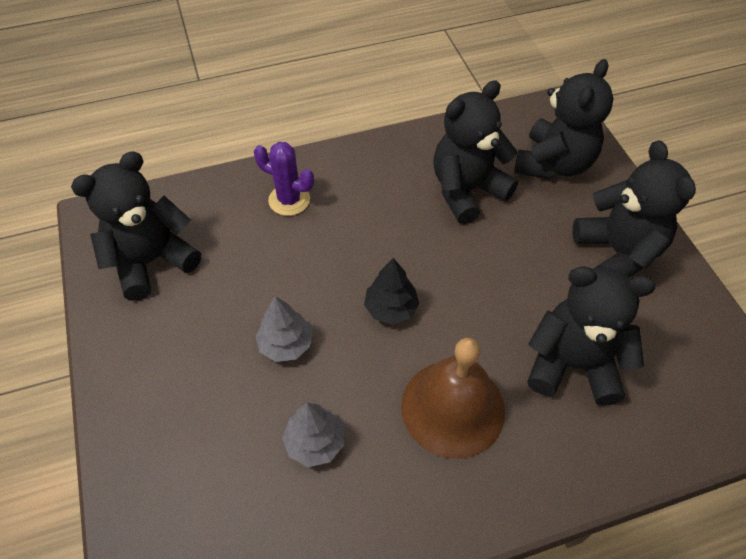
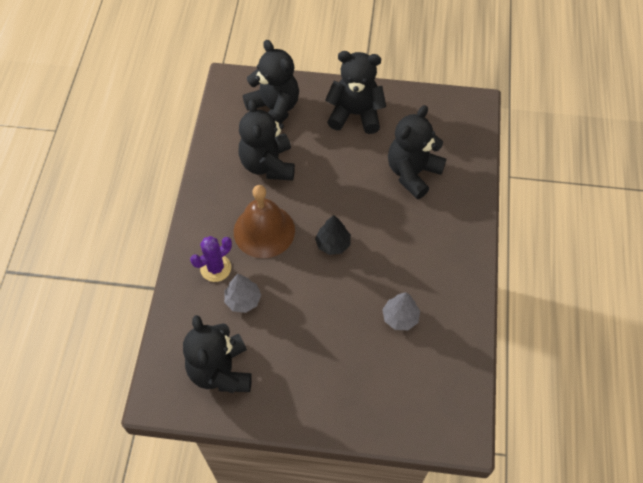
camera: 65 degrees left, 5 degrees up
(286, 344) = (329, 310): grey tree -> grey tree (243, 300)
(453, 408) = (411, 241): brown bell -> brown bell (264, 231)

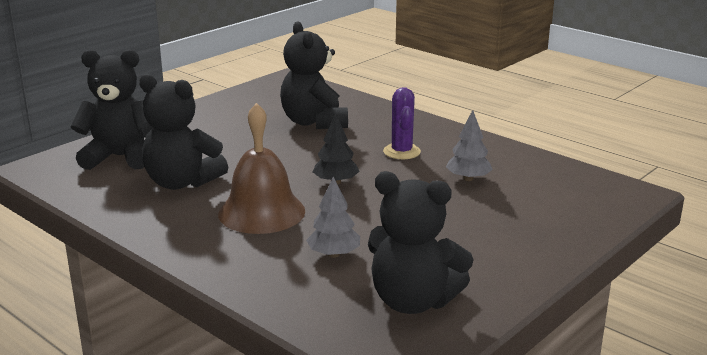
camera: 55 degrees left, 35 degrees down
(215, 268) = (265, 257): purple cactus -> purple cactus (401, 152)
(355, 114) = (203, 124): black teddy bear -> none

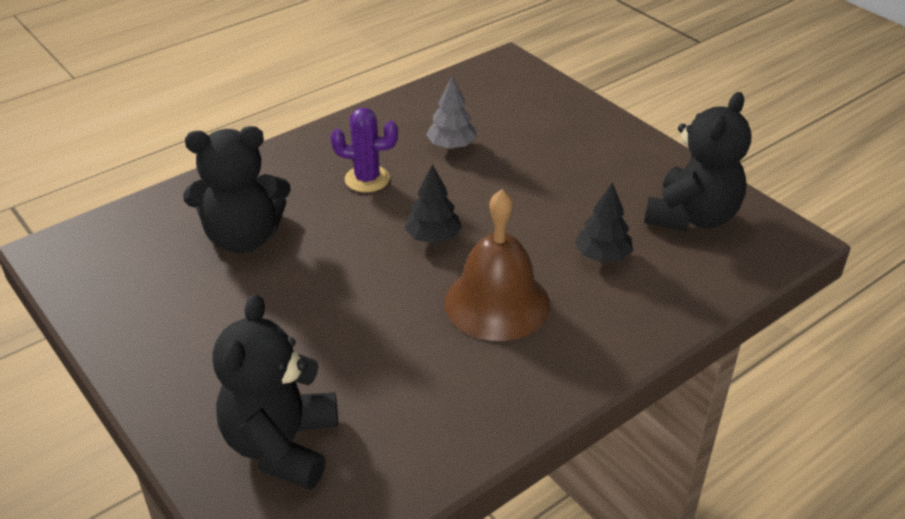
camera: 80 degrees left, 15 degrees up
(181, 182) = (394, 374): black teddy bear -> none
(334, 254) = (602, 256): grey tree -> black tree

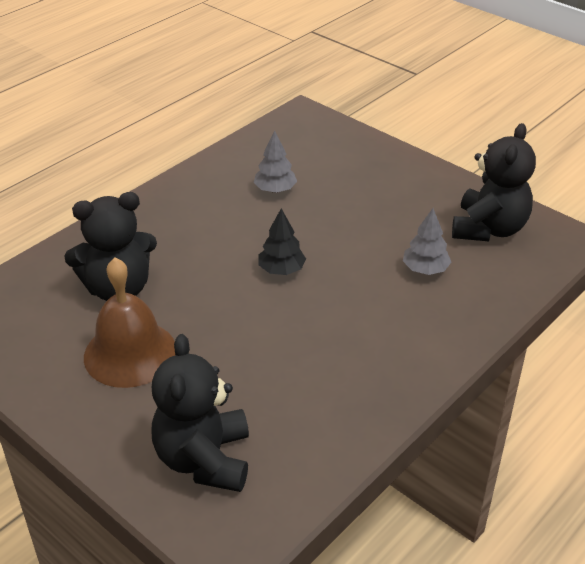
camera: 10 degrees left, 0 degrees up
(367, 179) = (211, 226): purple cactus -> none
(497, 303) = (350, 318): brown bell -> brown bell (130, 353)
(602, 256) = (425, 269): black tree -> grey tree

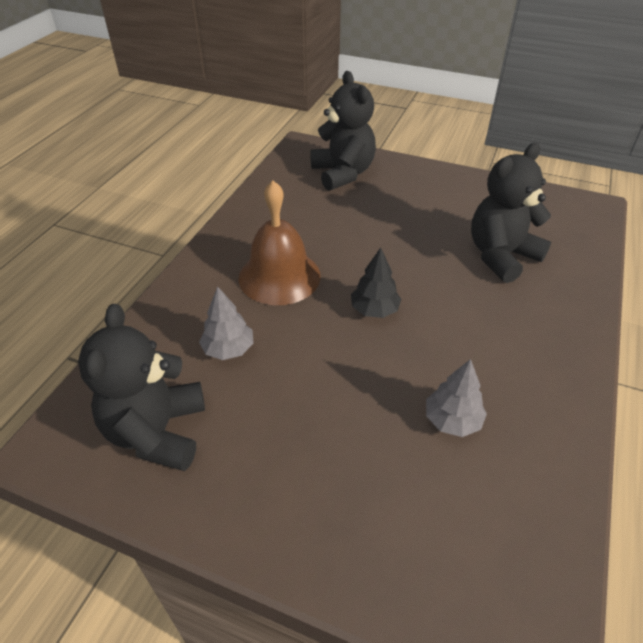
camera: 160 degrees right, 5 degrees up
(130, 353) = (442, 214): brown bell -> brown bell (279, 276)

